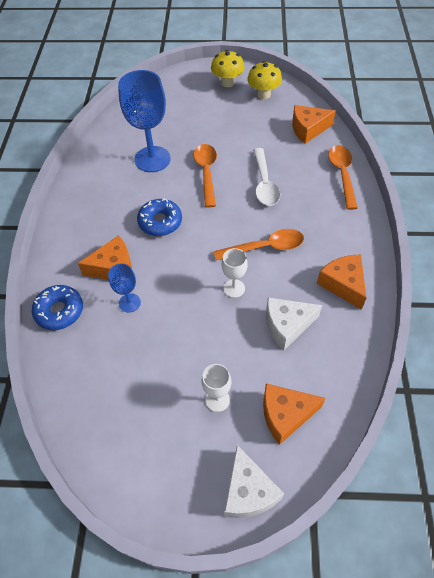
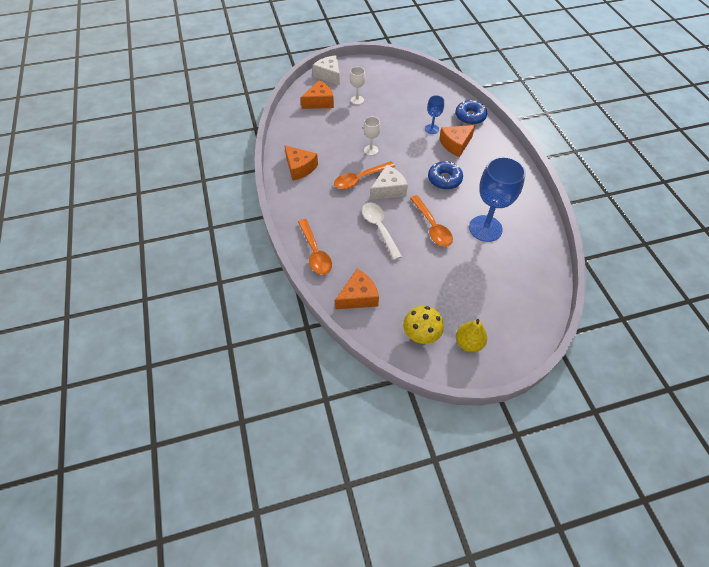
camera: 160 degrees right, 0 degrees up
(227, 83) = (468, 343): yellow mushroom -> yellow pear
(287, 325) = (330, 138): white cheese -> white cheese (388, 189)

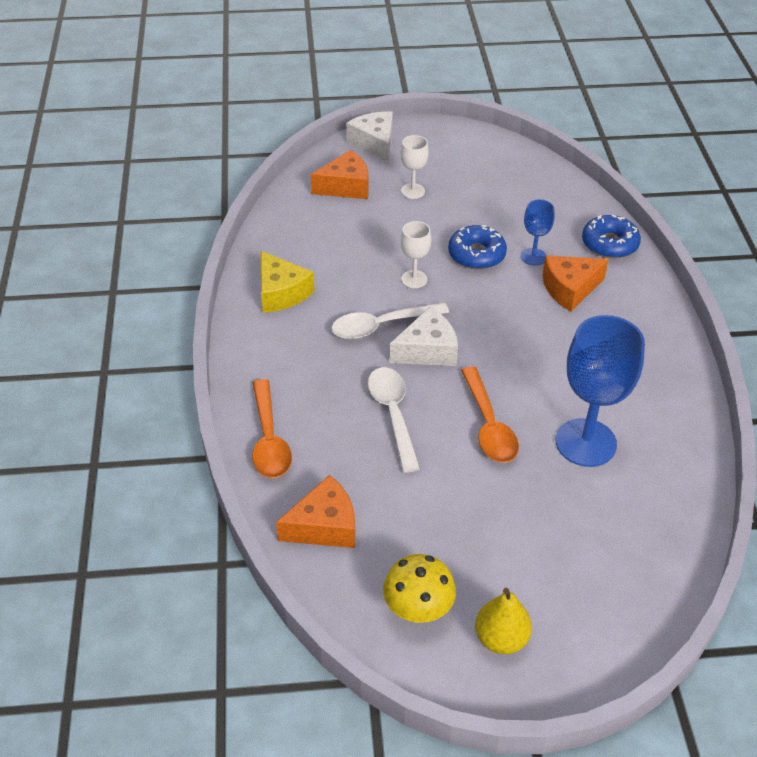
camera: 10 degrees right, 10 degrees down
(299, 168) = (281, 293): orange cheese -> yellow cheese
(360, 179) = (381, 326): orange spoon -> white spoon
(444, 179) = (533, 346): blue donut -> blue donut (476, 254)

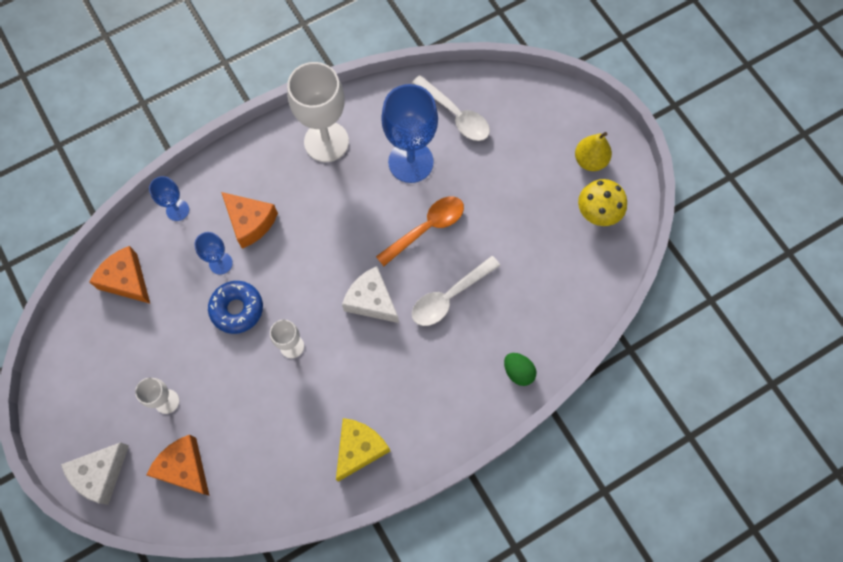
camera: 115 degrees left, 25 degrees up
(269, 440) = (518, 372): orange spoon -> green egg
(324, 526) = (569, 296): orange cheese -> orange cheese (126, 280)
(381, 326) = (361, 347): white spoon -> white spoon (456, 115)
(609, 244) = (177, 210): blue donut -> blue goblet
(647, 377) = (326, 142): none -> white goblet

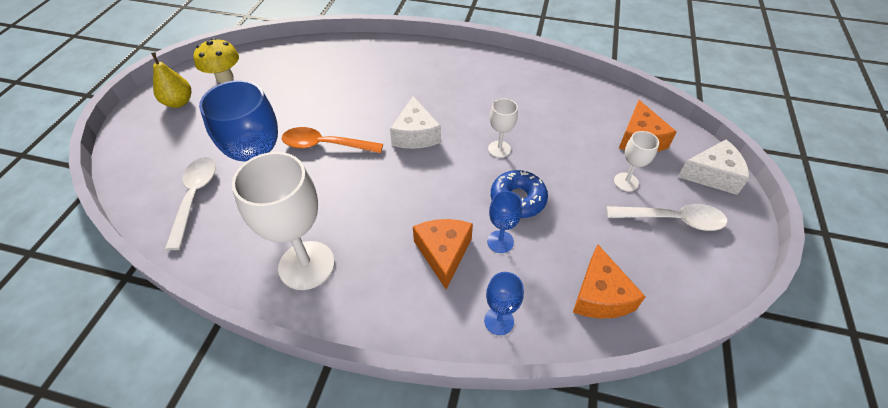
camera: 135 degrees left, 20 degrees down
(359, 449) = (510, 77): yellow cheese -> none
(449, 297) = (366, 102): white spoon -> white spoon (672, 220)
(518, 372) = (379, 49): green egg -> none

